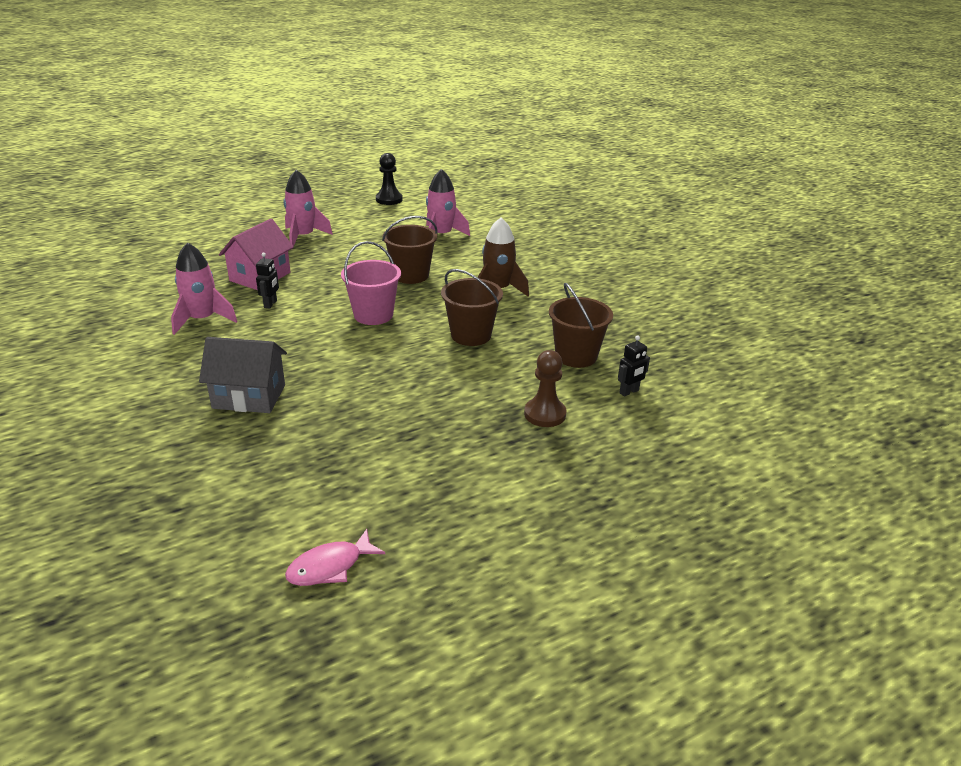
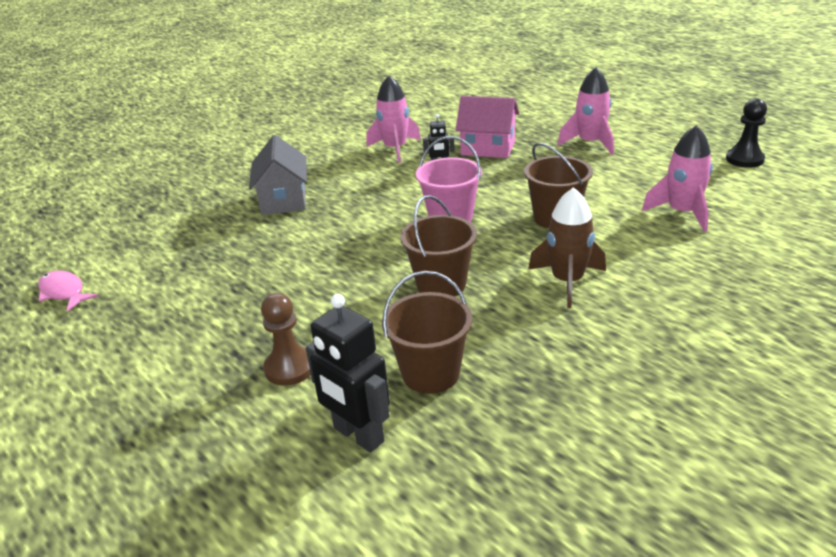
camera: 80 degrees right, 0 degrees up
(629, 392) = (358, 435): black robot -> black robot, size x1.86

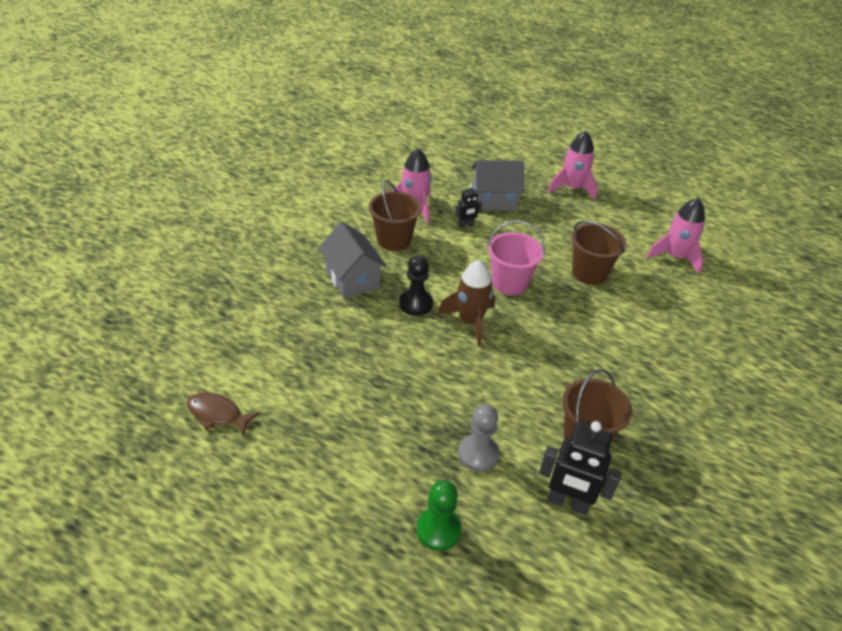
camera: 25 degrees left, 10 degrees up
(64, 292) = (217, 414): pink fish -> brown fish
(186, 431) = (438, 529): none -> green pawn
(290, 368) = (478, 454): brown pawn -> grey pawn
(441, 284) = (543, 352): brown bucket -> brown bucket (394, 240)
(488, 148) = (494, 200): pink house -> grey house
(567, 281) = (631, 335): brown rocket -> brown rocket (470, 321)
(744, 159) = (691, 197): black pawn -> black pawn (416, 303)

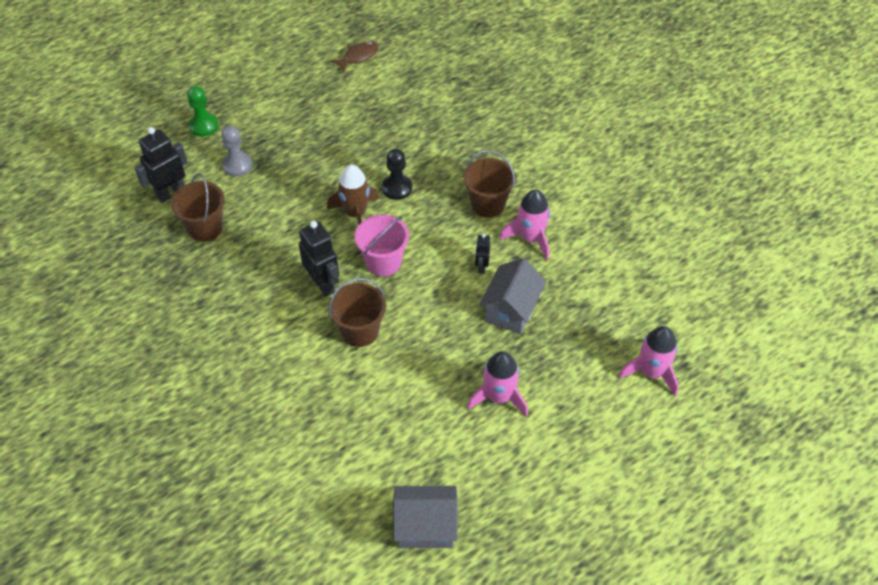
camera: 120 degrees right, 10 degrees up
(352, 279) = (450, 159): grey house -> grey house (425, 526)
(567, 313) = (323, 284): none -> black robot
(675, 257) = (337, 423): pink rocket -> pink rocket (651, 372)

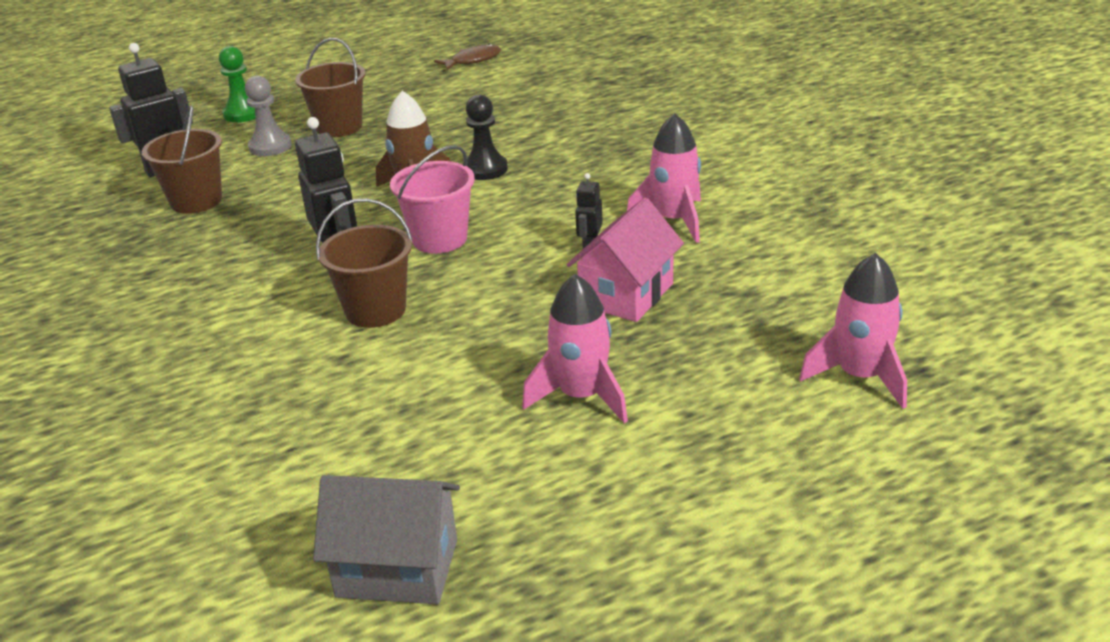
camera: 10 degrees right, 20 degrees down
(488, 204) = (615, 186): brown bucket -> brown bucket (339, 127)
(511, 310) = (626, 294): grey house -> pink house

